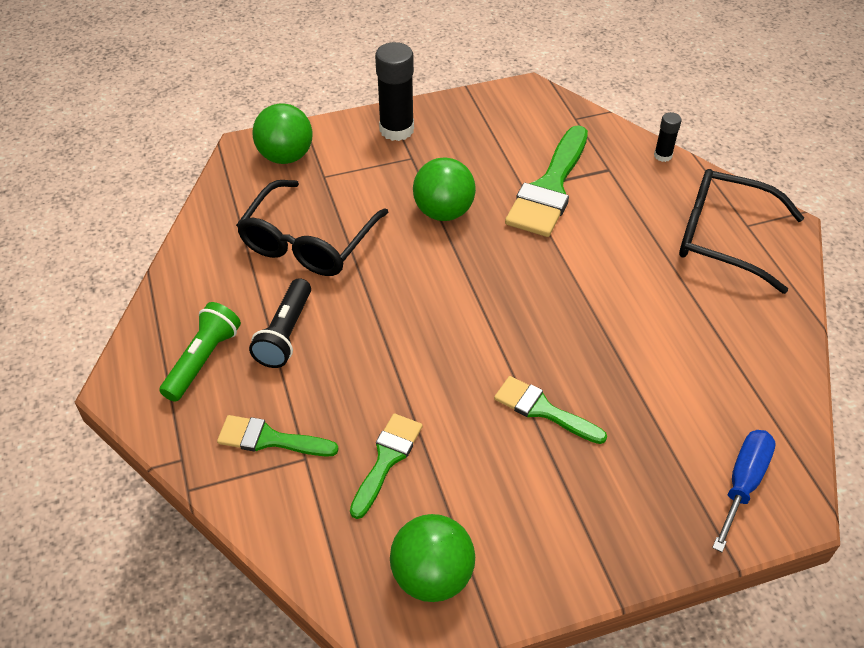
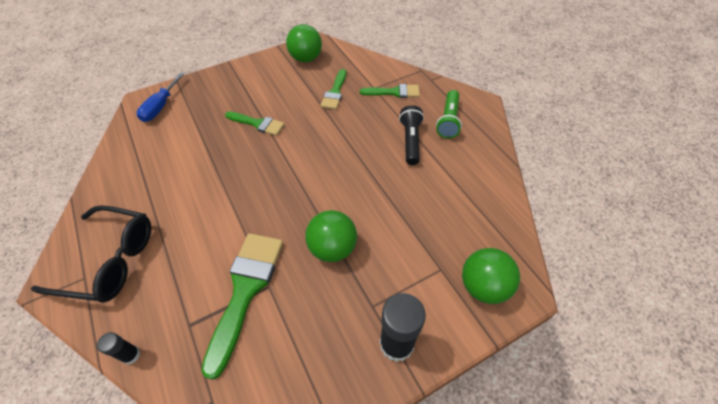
camera: 170 degrees right, 5 degrees up
(308, 242) = (425, 204): black glasses -> none

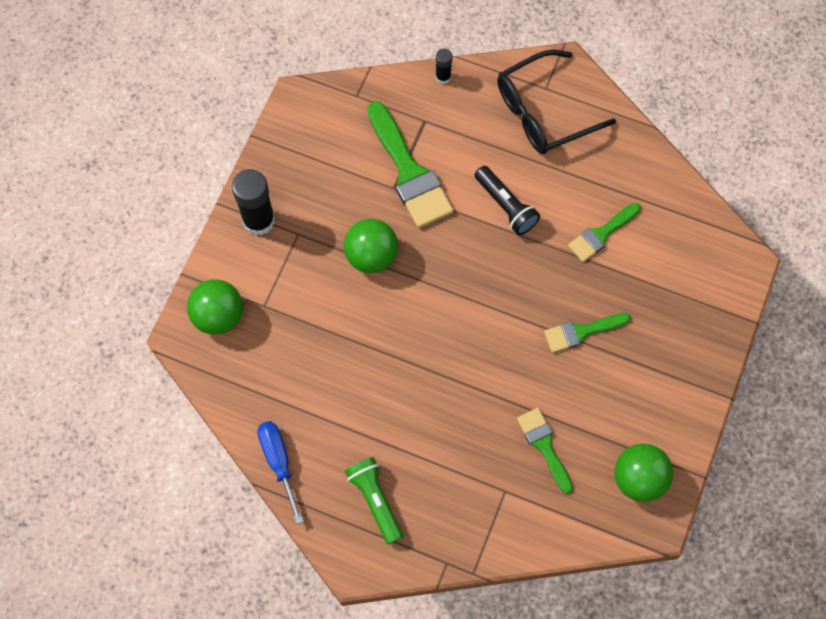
camera: 140 degrees right, 15 degrees up
(160, 107) = (713, 272): blue screwdriver -> blue screwdriver (279, 462)
(394, 92) = (474, 502): green brush -> green brush (601, 234)
(410, 141) = (395, 435): black flashlight -> black flashlight (505, 206)

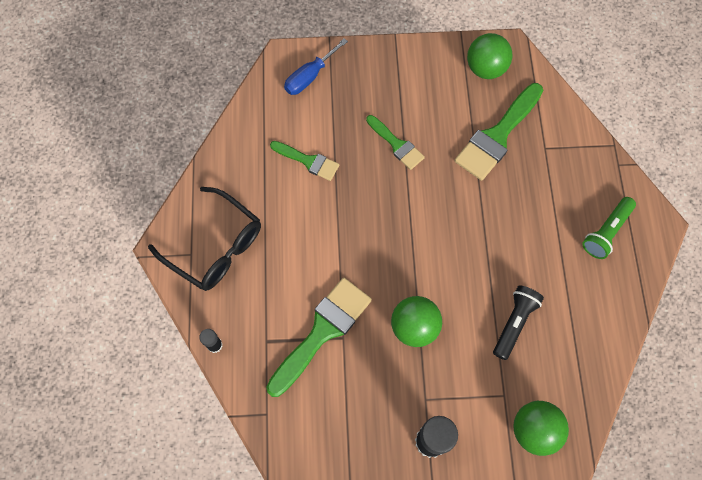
camera: 115 degrees left, 0 degrees up
(279, 462) = (622, 317): blue screwdriver -> blue screwdriver (309, 76)
(505, 206) = (317, 241): black flashlight -> black flashlight (514, 323)
(544, 445) = (497, 136): green brush -> green brush, size x1.73

